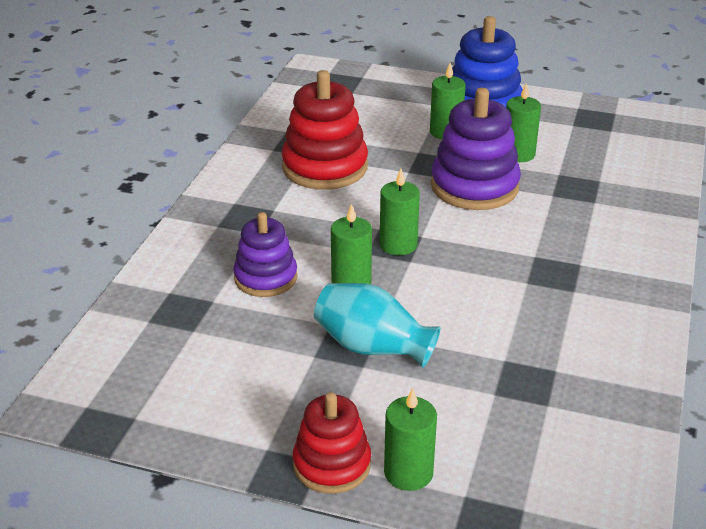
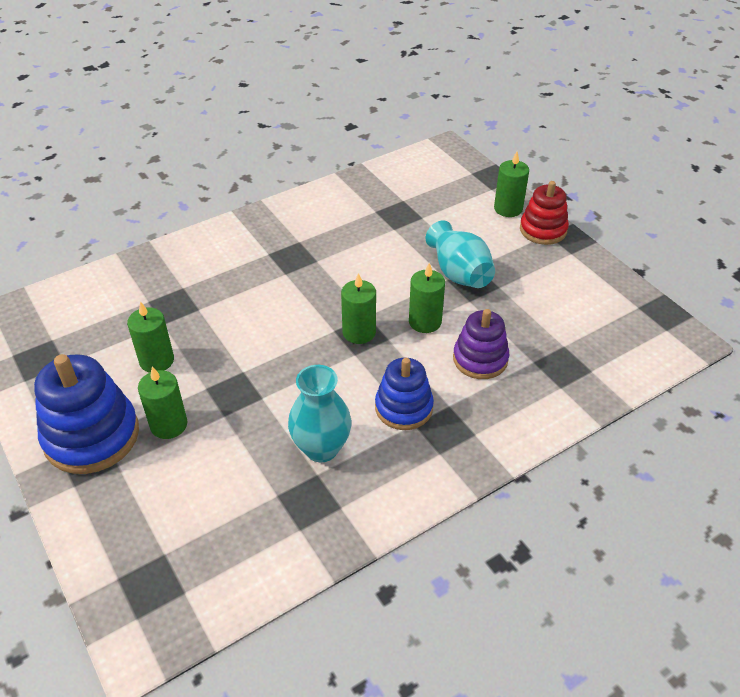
camera: 140 degrees left, 10 degrees up
(293, 215) = (403, 407): none -> blue stacking toy
(325, 167) = (321, 448): red stacking toy -> turquoise vase
(474, 186) = (237, 350): purple stacking toy -> none

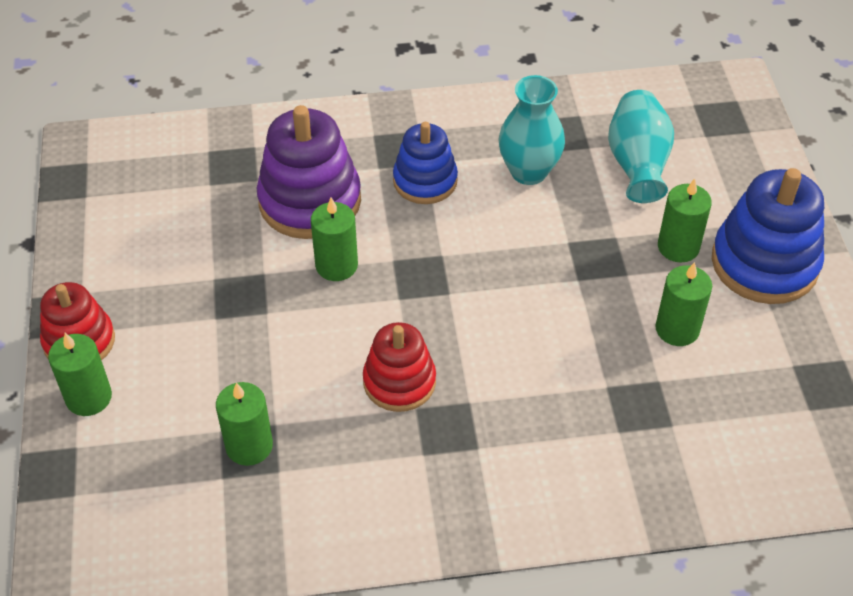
camera: 155 degrees left, 5 degrees up
(335, 270) = (399, 382): none -> red stacking toy
(359, 332) = (421, 280): green candle -> green candle (249, 446)
(459, 273) = (245, 316): turquoise vase -> turquoise vase (637, 164)
(480, 359) = (310, 201): purple stacking toy -> purple stacking toy, size x1.57

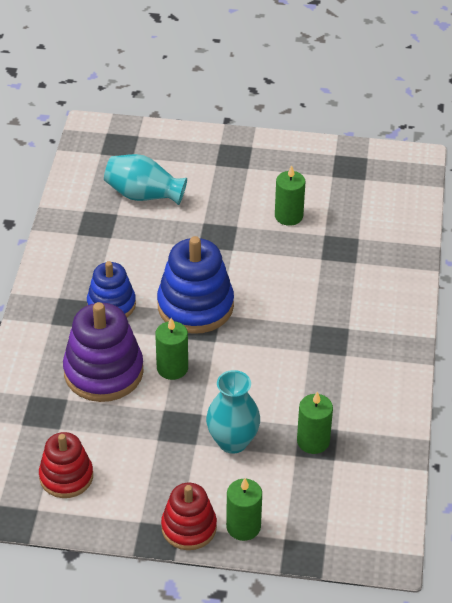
camera: 75 degrees left, 5 degrees down
(399, 382) = (285, 355): red stacking toy -> red stacking toy (66, 477)
(528, 172) = (126, 249): turquoise vase -> turquoise vase (232, 441)
(678, 247) = (223, 197): green candle -> none
(764, 263) = (251, 163): blue stacking toy -> blue stacking toy (195, 306)

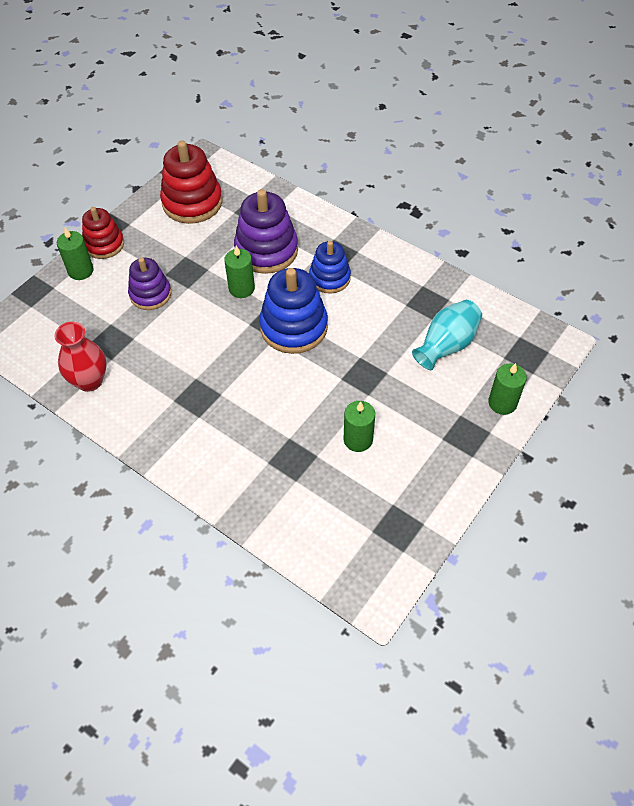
camera: 120 degrees right, 10 degrees up
(66, 477) = (192, 202): red stacking toy -> red stacking toy, size x1.57
(232, 441) = (150, 294): turquoise vase -> purple stacking toy
(313, 441) = (113, 339): green candle -> green candle (502, 403)
(375, 431) = (90, 381): none -> red vase

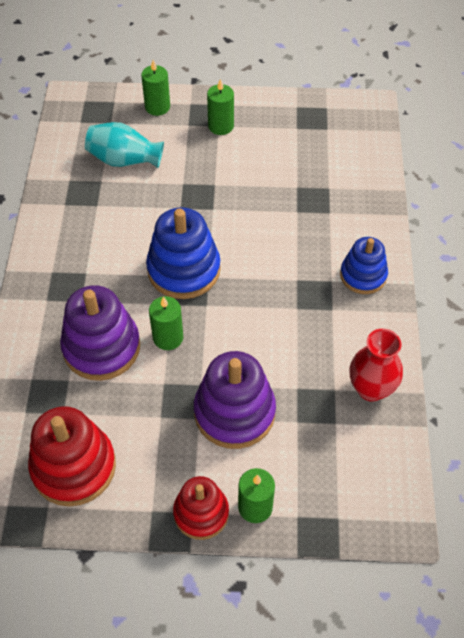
camera: 125 degrees left, 0 degrees up
(150, 294) = (234, 412): purple stacking toy -> purple stacking toy, size x1.57
(329, 278) = (103, 275): blue stacking toy -> blue stacking toy (363, 275)
(358, 439) = (261, 170): green candle -> green candle (221, 126)

